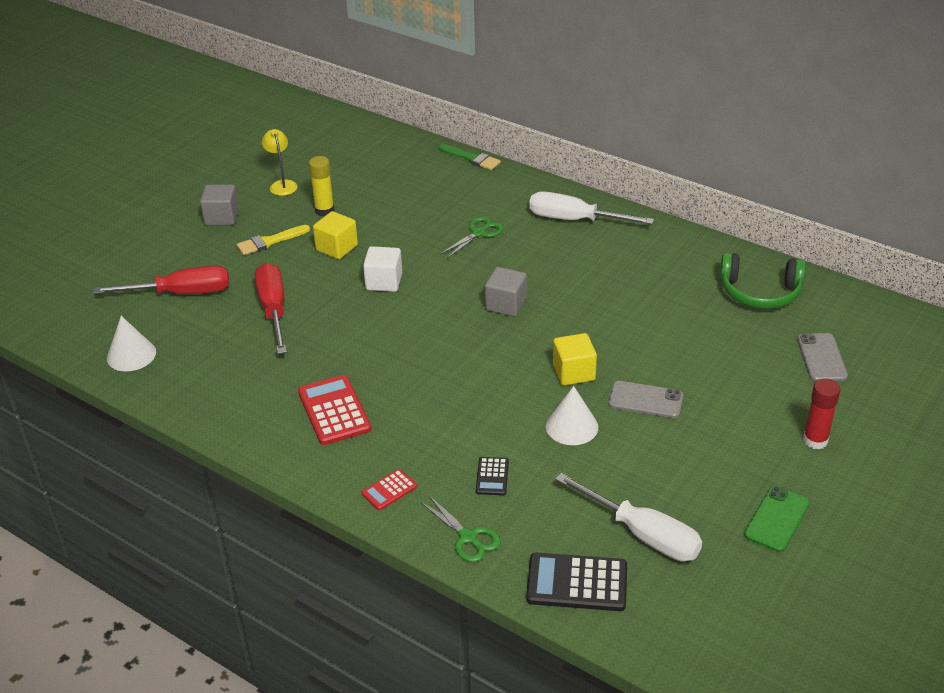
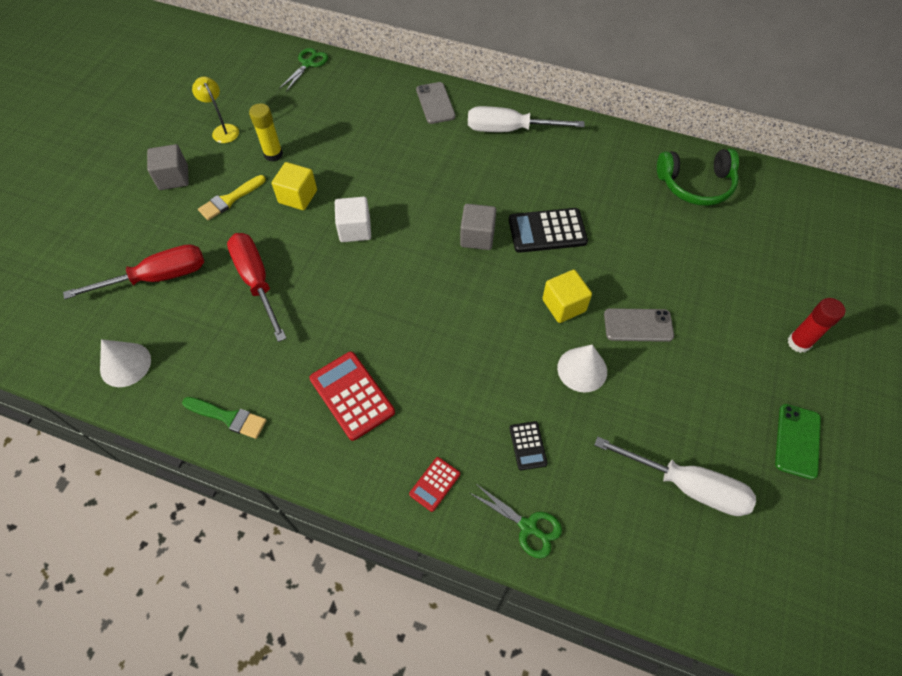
camera: 15 degrees left, 20 degrees up
(471, 158) = (394, 74): green brush -> green brush (228, 417)
(479, 233) = (427, 158): green scissors -> green scissors (308, 64)
(577, 583) = (647, 560): black calculator -> black calculator (547, 231)
(821, 358) = (772, 248): grey phone -> grey phone (435, 103)

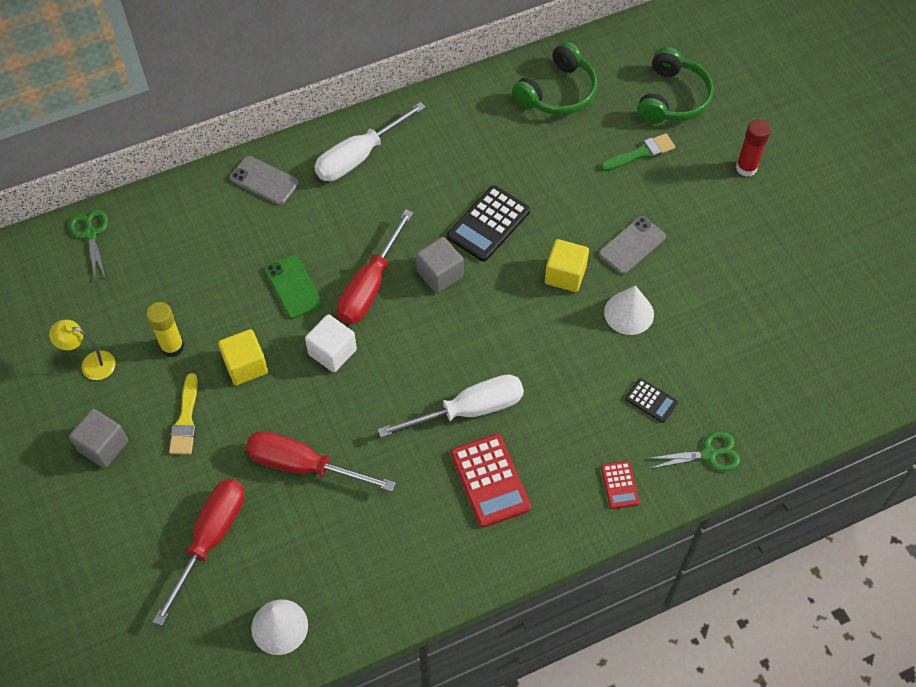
camera: 45 degrees left, 0 degrees up
(228, 417) = (417, 583): green brush -> green brush (641, 153)
(352, 395) = (490, 480): red calculator -> red calculator turned 120 degrees counterclockwise
(424, 209) = (370, 286): none -> red screwdriver
(687, 486) = (775, 334): white screwdriver -> white screwdriver (469, 410)
(787, 250) = (672, 98): none -> green headphones
(797, 441) = (809, 242): green phone -> green phone (293, 287)

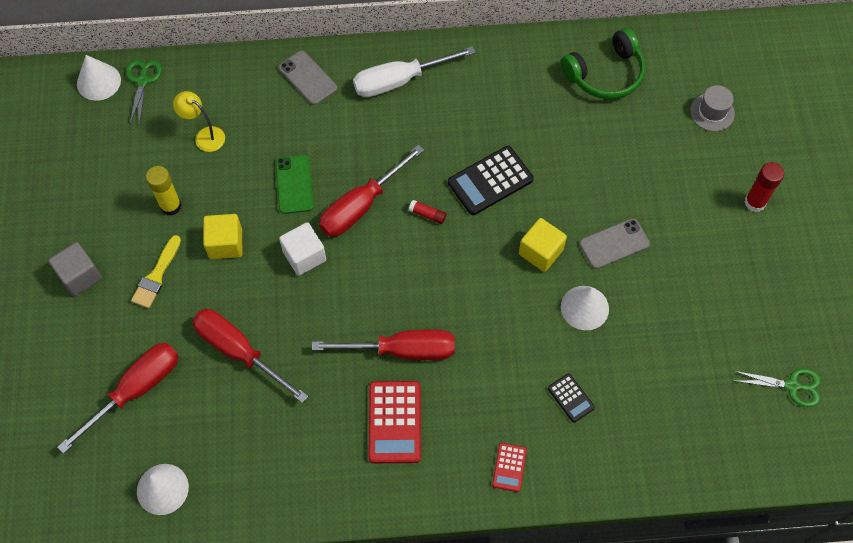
camera: 20 degrees right, 5 degrees up
(43, 248) = (98, 82): none -> white cone
(91, 364) = (98, 199): yellow lamp -> yellow lamp (204, 136)
(440, 274) = (427, 214): grey cube -> red glue stick
(469, 410) = (402, 350): white screwdriver -> red screwdriver
(641, 153) = (659, 157): green brush -> none
(672, 98) = (712, 112): green headphones -> grey hat
(708, 454) = (603, 467): green scissors -> green scissors (792, 386)

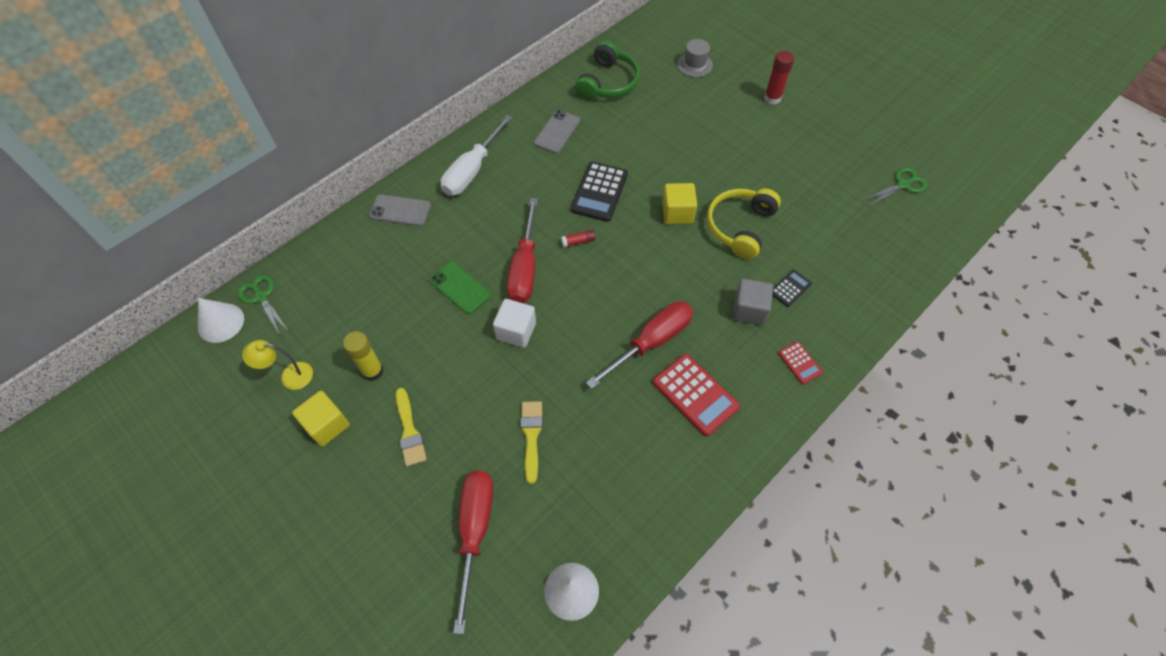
camera: 40 degrees left, 5 degrees down
(80, 276) = (341, 480): grey cube -> grey cube (749, 310)
(204, 136) = (353, 302): yellow lamp -> yellow lamp (290, 376)
(225, 244) = (445, 366): yellow cube -> yellow cube (327, 425)
(239, 351) = (531, 436): red screwdriver -> yellow brush
(571, 398) = (790, 288): black calculator -> black calculator turned 60 degrees counterclockwise
(584, 307) = (740, 227): white cone -> yellow headphones
(614, 244) = (717, 176): grey phone -> grey phone (557, 132)

